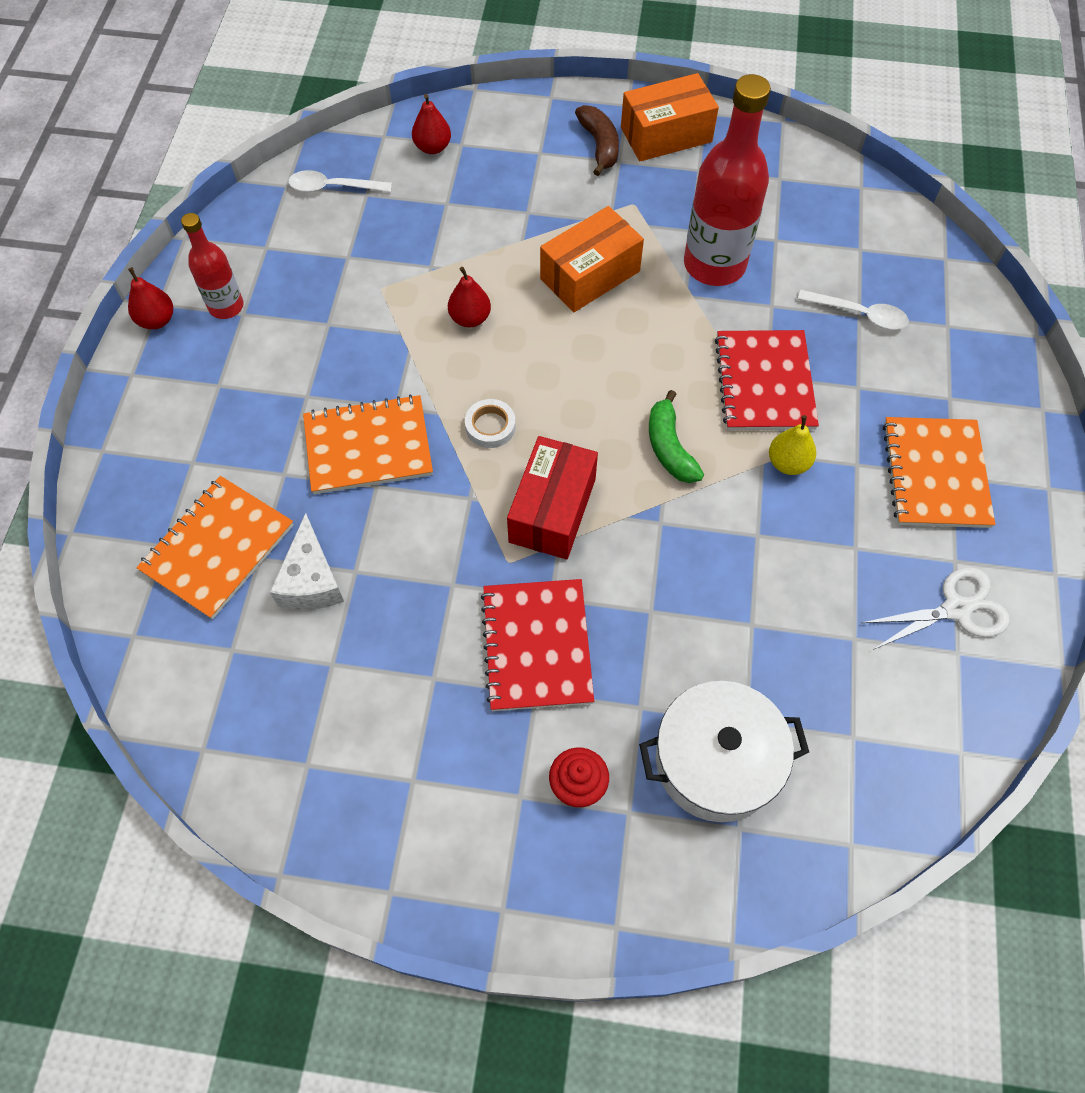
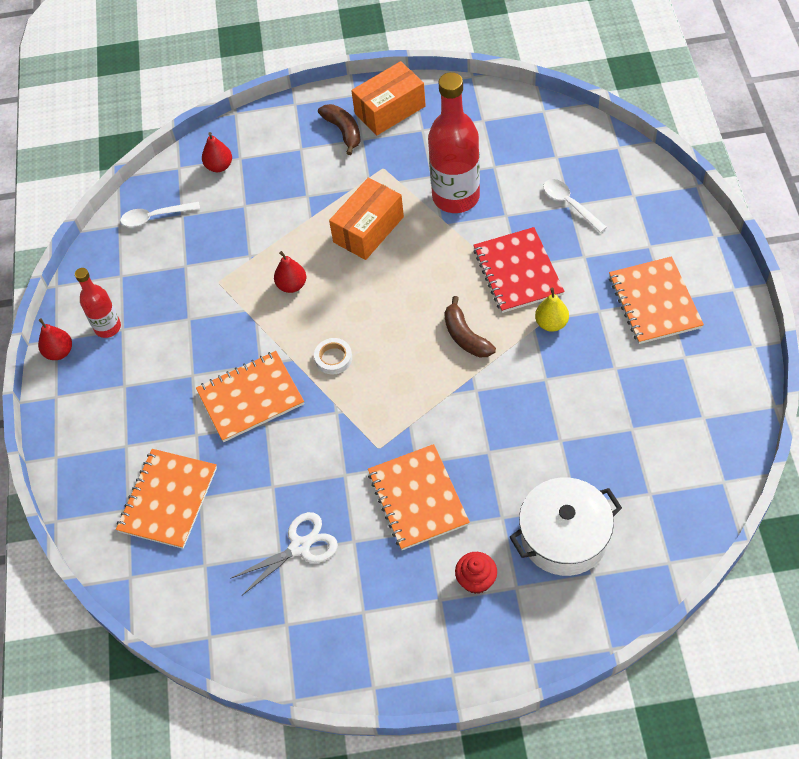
camera: 10 degrees left, 5 degrees down
(311, 580) = (243, 501): white cheese -> none
(537, 646) = (418, 498): red notebook -> orange notebook
(552, 510) = (397, 403): red box -> none
(669, 447) = (465, 336): green banana -> brown banana
(859, 314) = (569, 204): white spoon -> white spoon turned 135 degrees counterclockwise
(956, 609) = (694, 389): white scissors -> white scissors (300, 547)

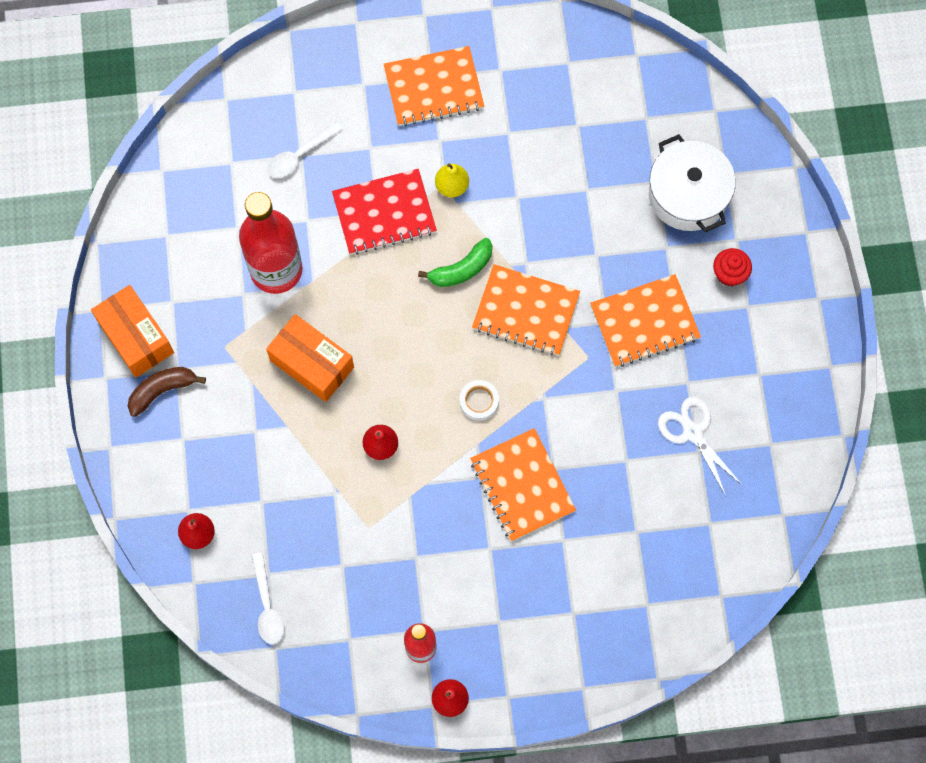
camera: 95 degrees left, 15 degrees up
(168, 499) = (638, 564): orange notebook -> orange notebook (526, 311)
(465, 336) = (461, 269): brown banana -> green banana

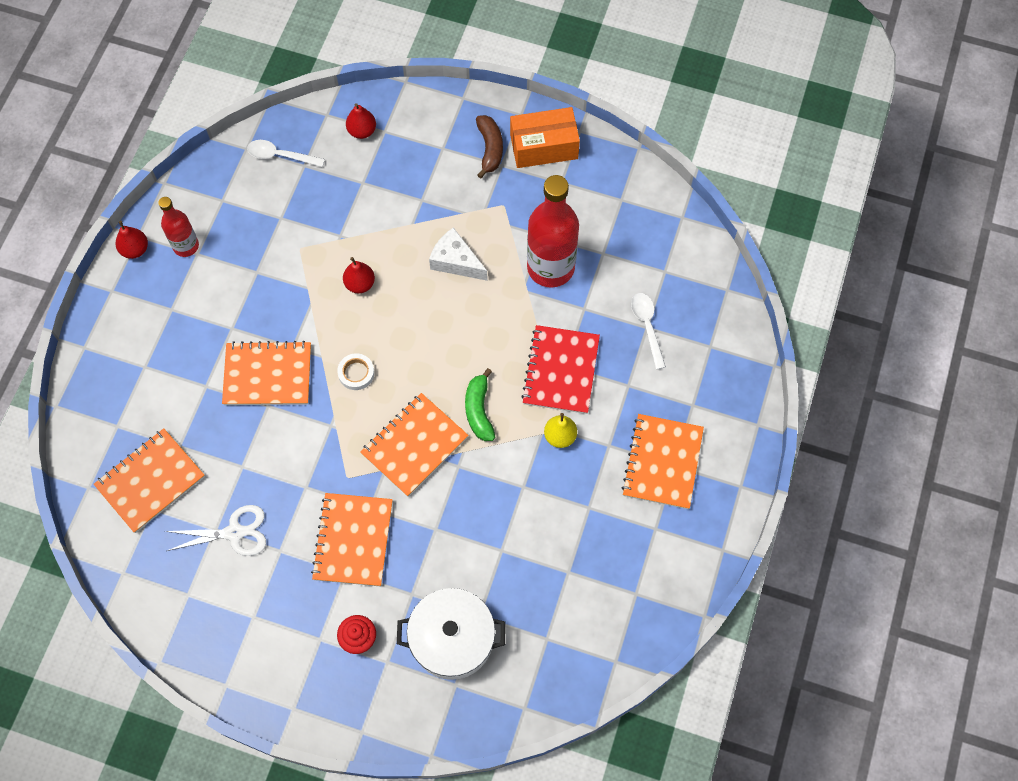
camera: 115 degrees right, 5 degrees down
(312, 364) = (455, 261): orange box -> white cheese
(685, 539) = (150, 481): none -> orange notebook

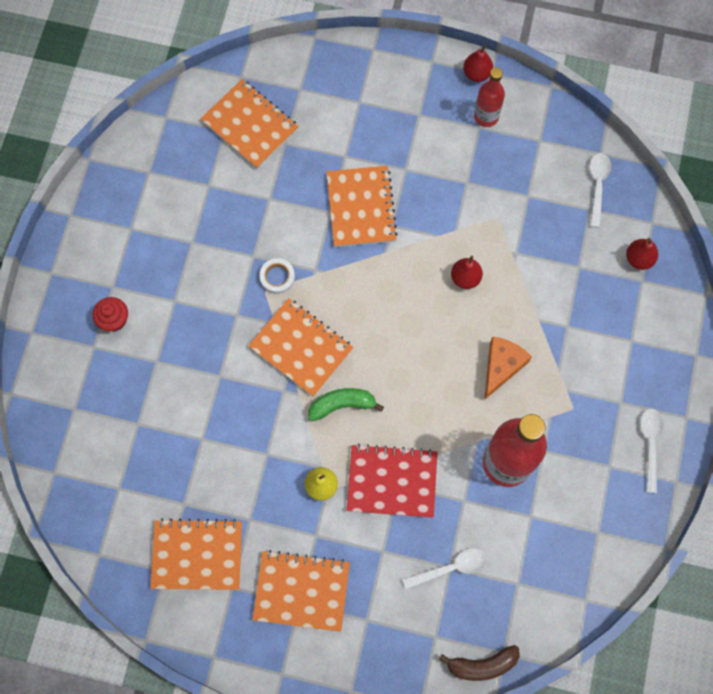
camera: 85 degrees right, 5 degrees up
(235, 532) = (206, 202): white scissors -> none
(353, 540) = (204, 304): orange notebook -> orange notebook (197, 555)
(356, 373) = (370, 286): white tape -> white tape (277, 277)
(452, 639) = (116, 402): white pot -> none
(455, 261) = (501, 367): white cheese -> orange cheese
(490, 149) = (638, 388): brown banana -> brown banana (482, 665)
(544, 147) = (650, 444): orange box -> white spoon

